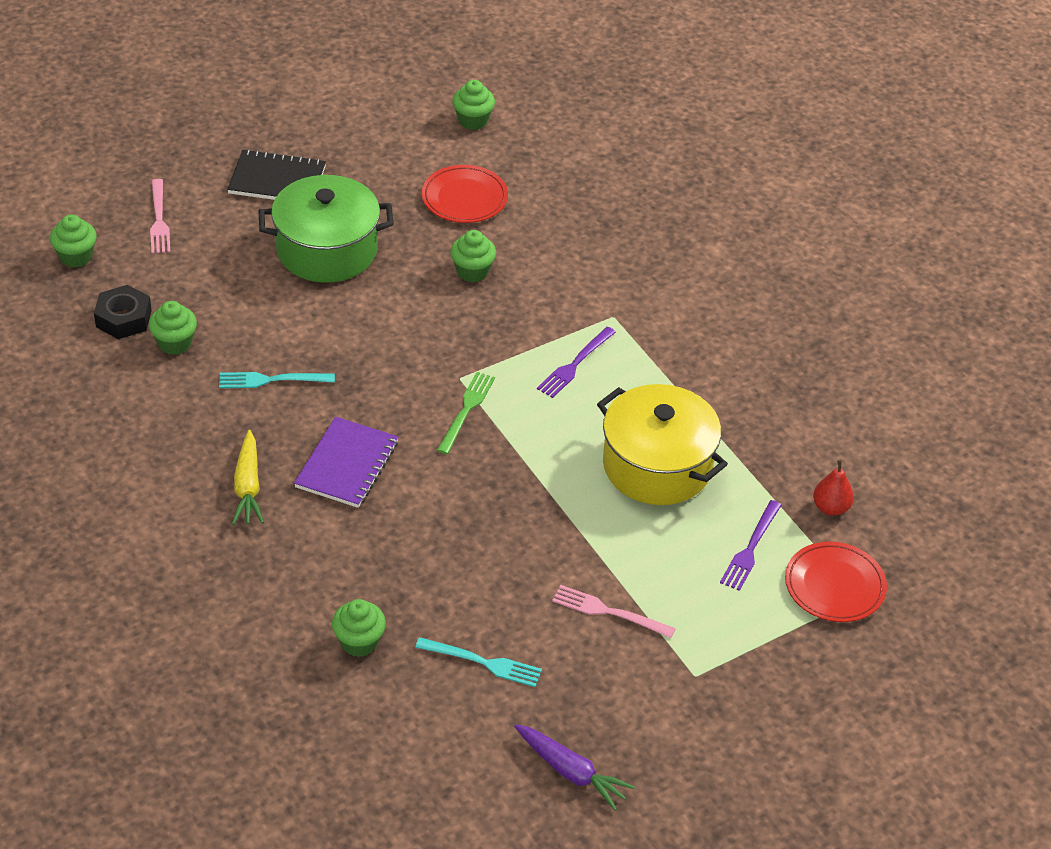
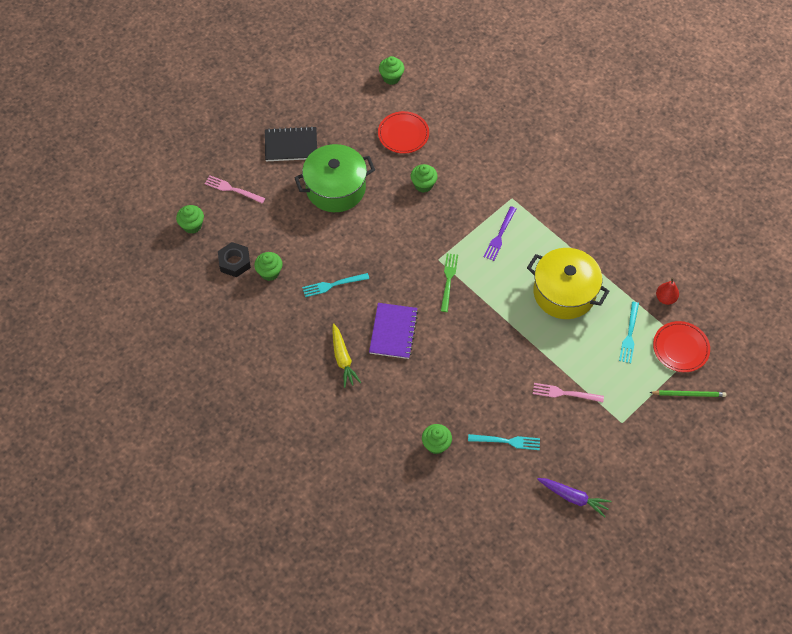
camera: 10 degrees left, 15 degrees up
(159, 220) = (232, 189): pink fork -> pink fork turned 135 degrees clockwise
(750, 549) = (629, 335): purple fork -> turquoise fork
(828, 657) = (689, 394): none -> green pencil

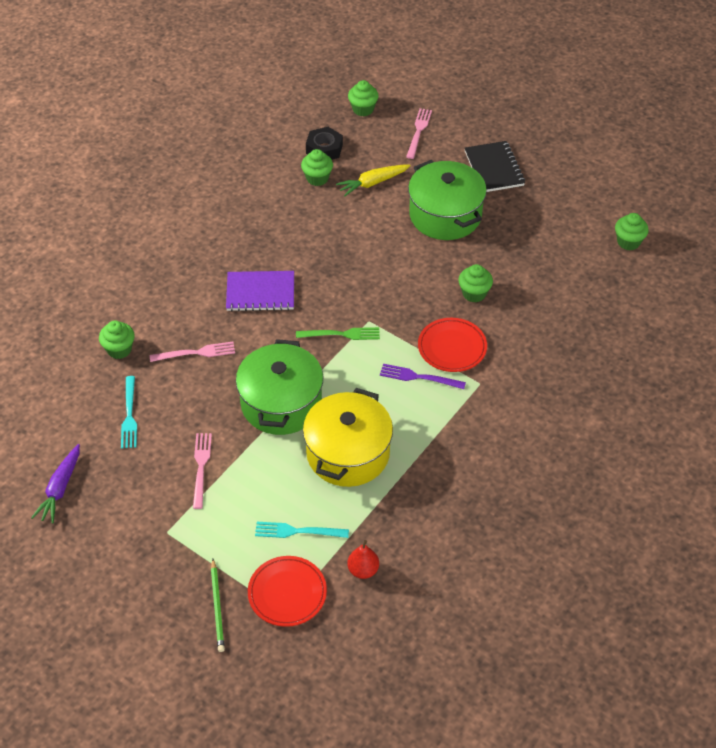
camera: 80 degrees right, 10 degrees down
(332, 285) = (312, 232): turquoise fork -> none
(343, 359) = (218, 254): yellow carrot -> yellow carrot (372, 183)
(403, 134) = (544, 265): red plate -> red plate (452, 347)
(449, 385) = (197, 352): none -> pink fork
(511, 331) = (281, 403): none -> green pot

